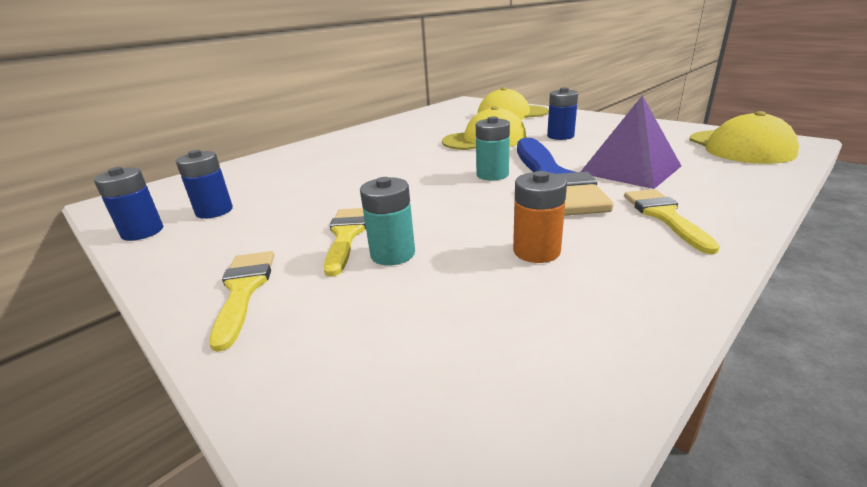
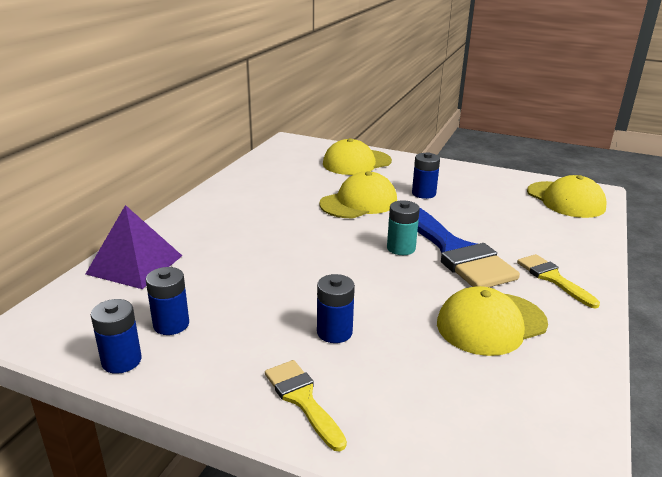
camera: 25 degrees left, 0 degrees up
(346, 235) = (334, 332): yellow brush -> blue battery
(392, 254) = (390, 344): turquoise battery -> none
(536, 251) = (491, 323): orange battery -> yellow cap
(630, 169) = (503, 232): purple pyramid -> purple pyramid (135, 264)

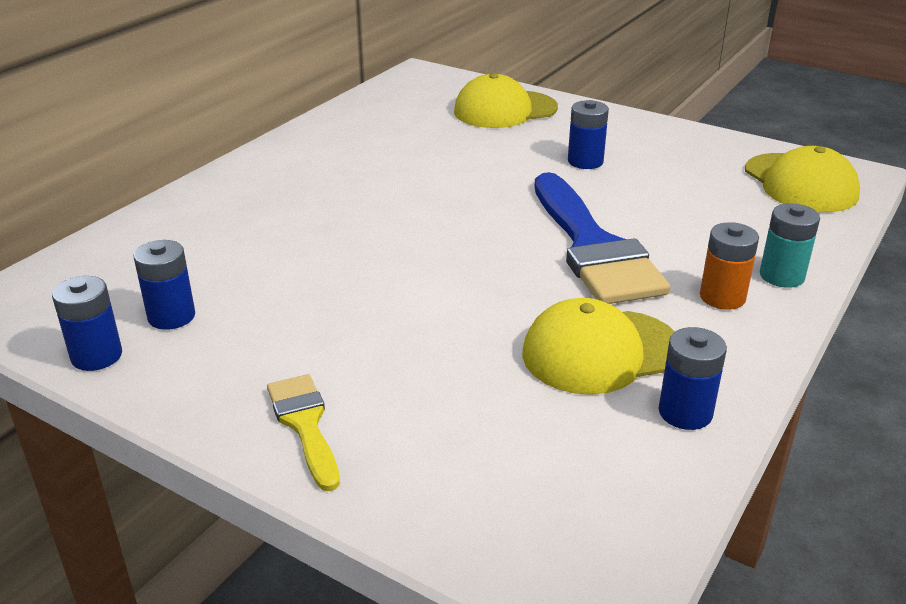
camera: 10 degrees right, 5 degrees up
(135, 264) = (150, 235): purple pyramid -> none
(334, 332) = (379, 344): blue battery -> blue battery (685, 412)
(359, 202) = (484, 169): yellow cap -> none
(401, 248) = (517, 238): turquoise battery -> turquoise battery (781, 276)
(553, 278) = (722, 297): yellow brush -> orange battery

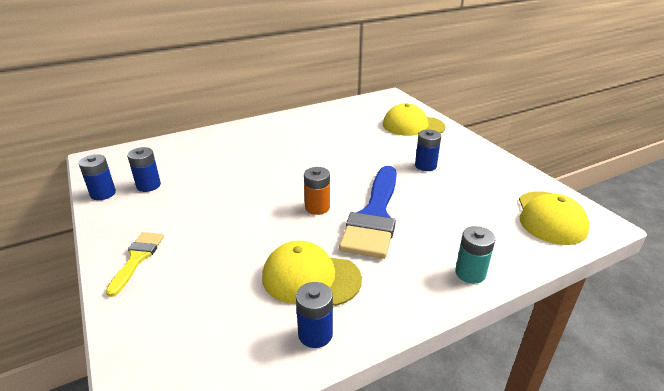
camera: 30 degrees right, 0 degrees up
(722, 297) = (416, 272): orange battery -> orange battery (317, 207)

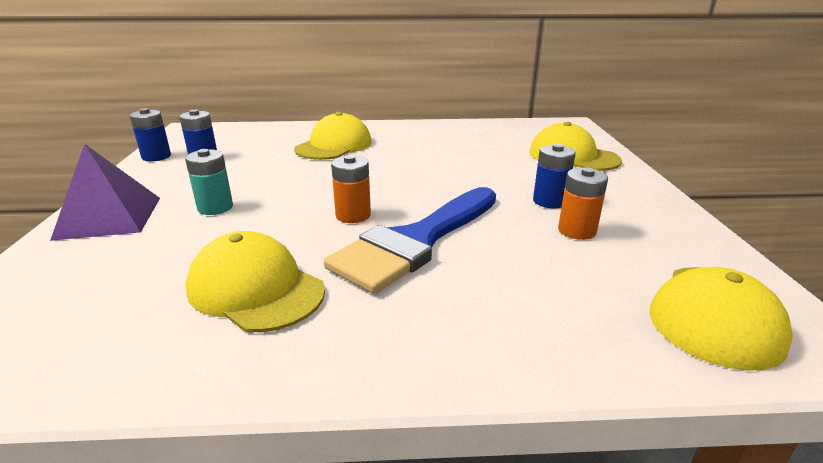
camera: 25 degrees right, 5 degrees down
(137, 258) = (109, 217): yellow brush -> purple pyramid
(243, 150) = (334, 145): none -> yellow cap
(315, 334) = (181, 359): blue battery -> none
(455, 184) = (577, 231): none -> orange battery
(470, 273) = (490, 354): turquoise battery -> turquoise battery (215, 207)

